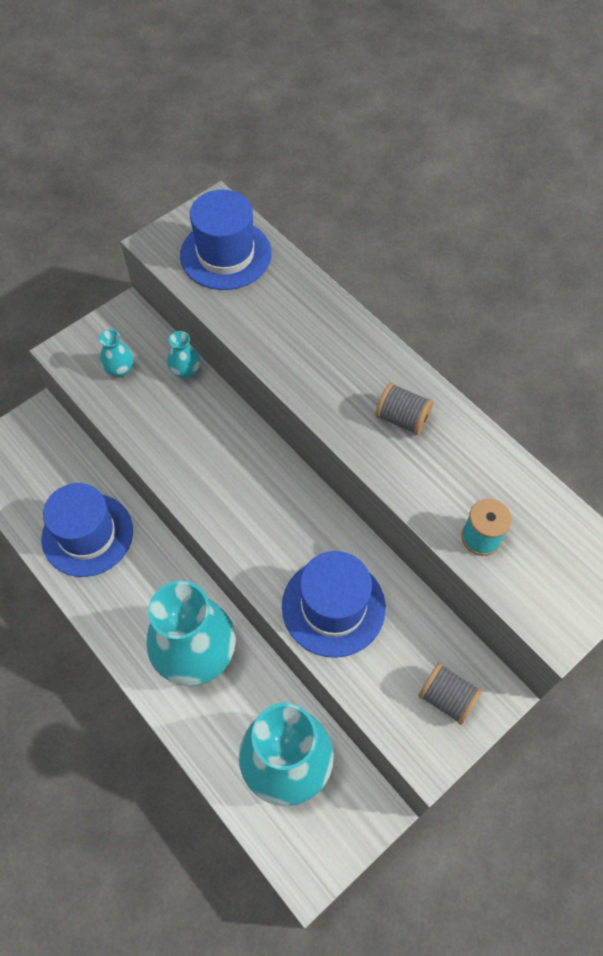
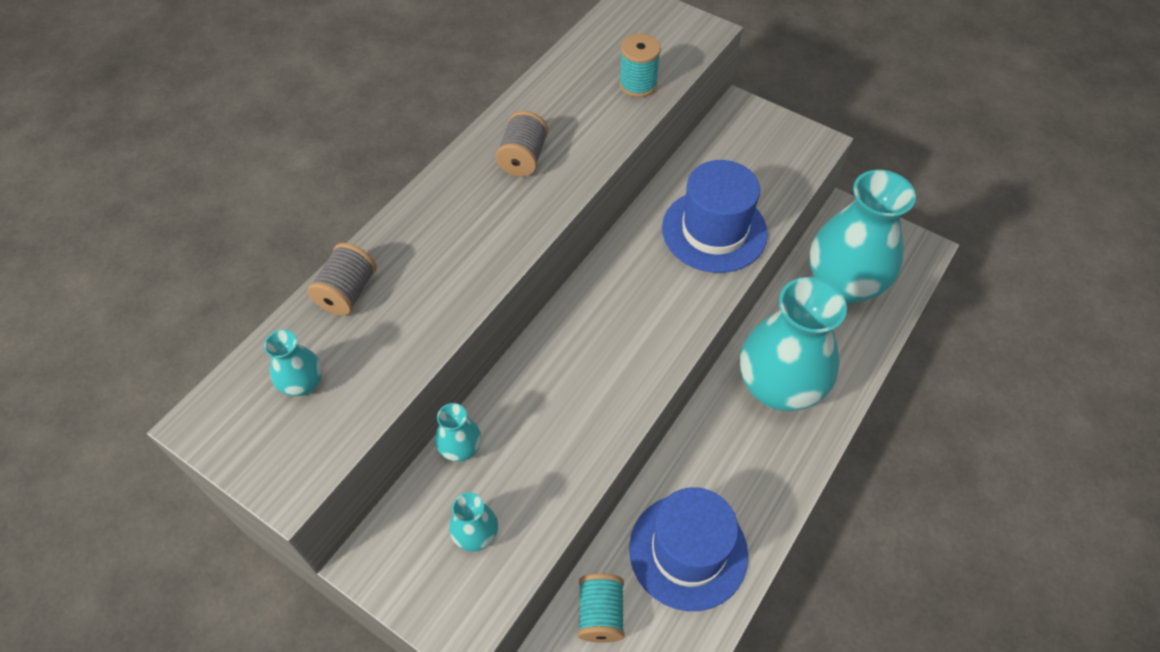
camera: 105 degrees left, 5 degrees down
(69, 466) = (600, 614): none -> turquoise spool
(225, 254) = (303, 384): blue hat -> turquoise vase
(446, 698) = (760, 139): grey spool -> grey spool (347, 292)

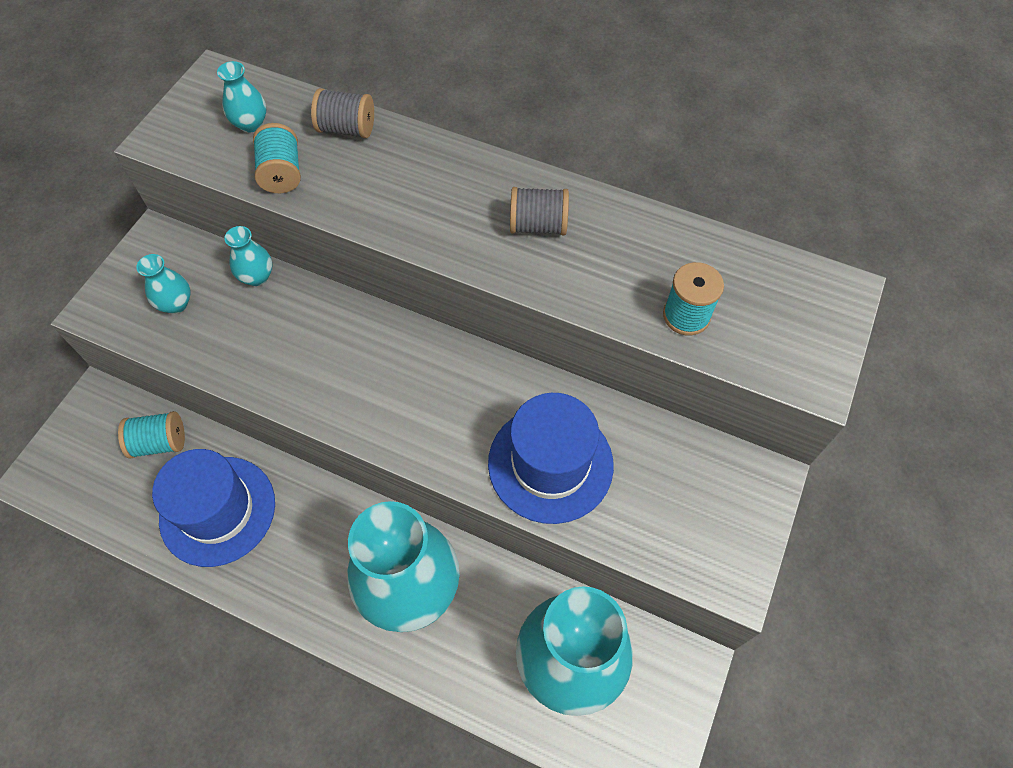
camera: 80 degrees right, 5 degrees up
(391, 355) = (282, 173): none -> turquoise spool

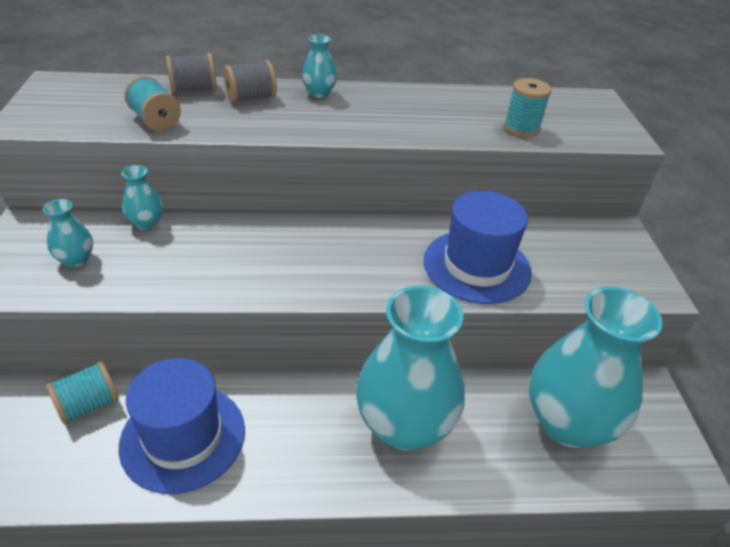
camera: 30 degrees left, 20 degrees down
(250, 124) = (106, 100): turquoise vase -> turquoise vase (319, 93)
(538, 225) = (383, 108): grey spool -> grey spool (251, 98)

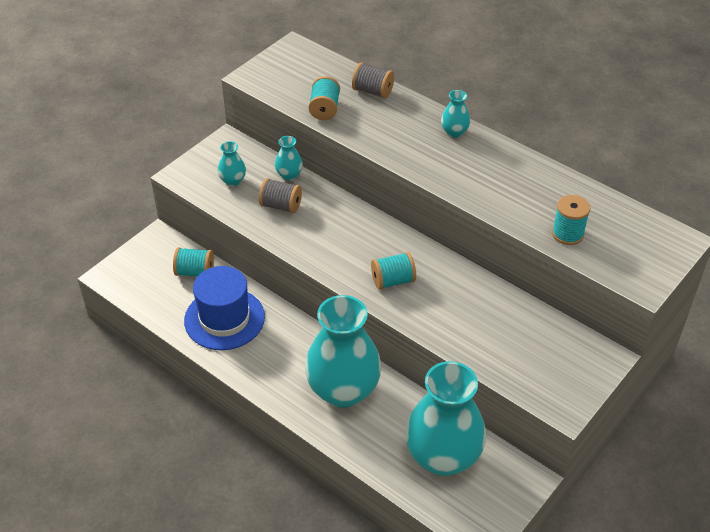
camera: 45 degrees right, 5 degrees up
(251, 98) = (402, 116): grey spool -> grey spool (281, 206)
(376, 267) = (393, 281): none -> turquoise spool
(476, 266) = (458, 318): blue hat -> none

